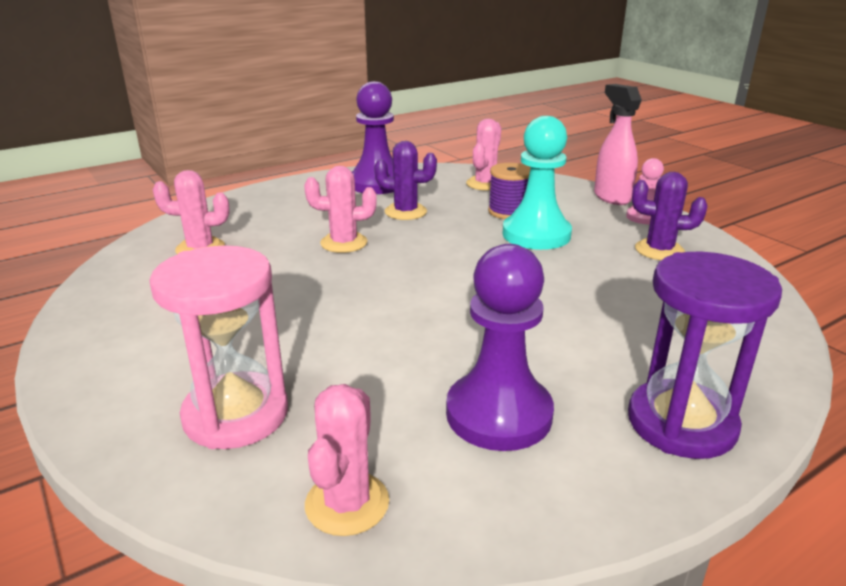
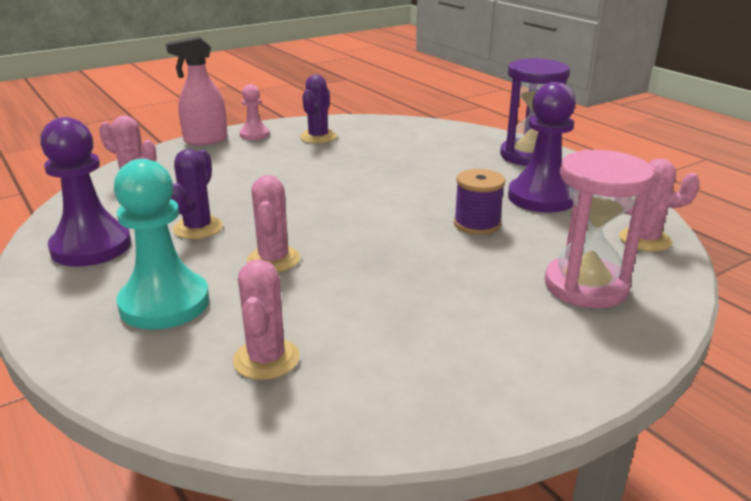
camera: 90 degrees left, 0 degrees up
(508, 212) = (221, 180): purple spool -> purple spool (477, 224)
(536, 234) = (278, 172): turquoise pawn -> turquoise pawn (164, 303)

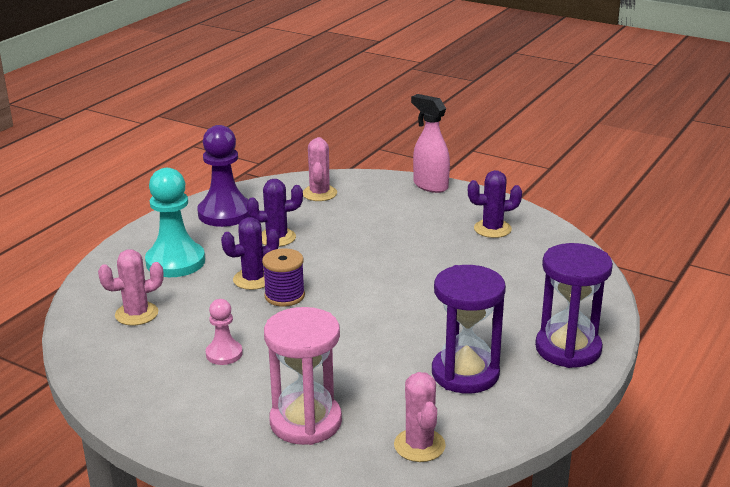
camera: 65 degrees right, 0 degrees up
(254, 135) = (465, 200): pink pawn -> pink pawn (224, 354)
(273, 259) = (253, 279): pink cactus -> purple cactus
(477, 224) = (377, 350): purple spool -> purple spool (284, 296)
(541, 197) = (465, 373): purple pawn -> purple hourglass

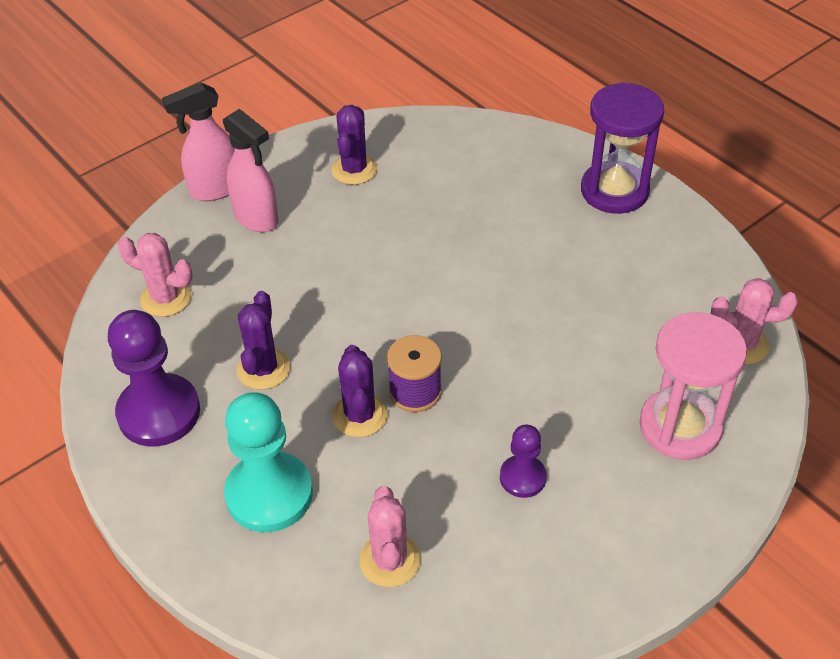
camera: 70 degrees left, 20 degrees up
(224, 354) = (522, 477): pink pawn -> purple pawn
(413, 205) = (256, 218): none -> pink spray bottle
(465, 373) = (632, 277): purple hourglass -> none

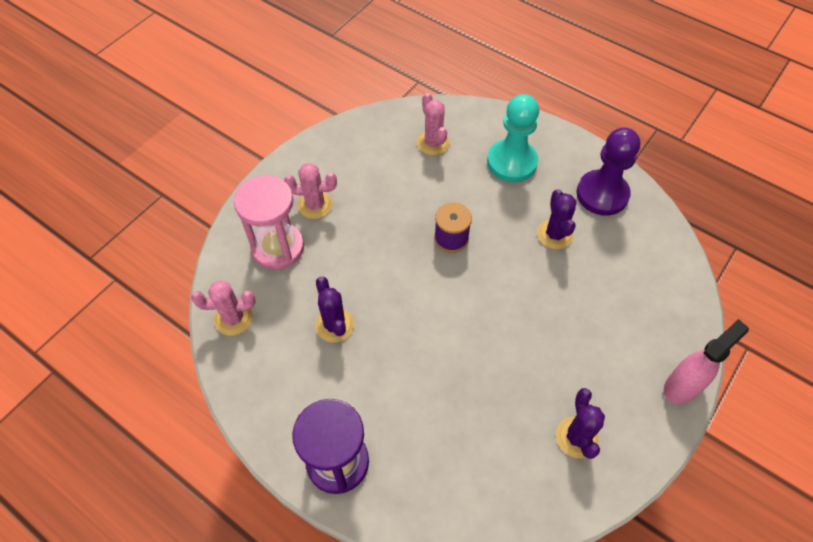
camera: 165 degrees right, 10 degrees up
(166, 298) = (651, 273): pink cactus -> pink cactus (315, 205)
(256, 218) = (630, 361): pink spray bottle -> none
(360, 415) = (480, 216): purple cactus -> purple cactus (334, 325)
(522, 477) = (371, 198): purple pawn -> none

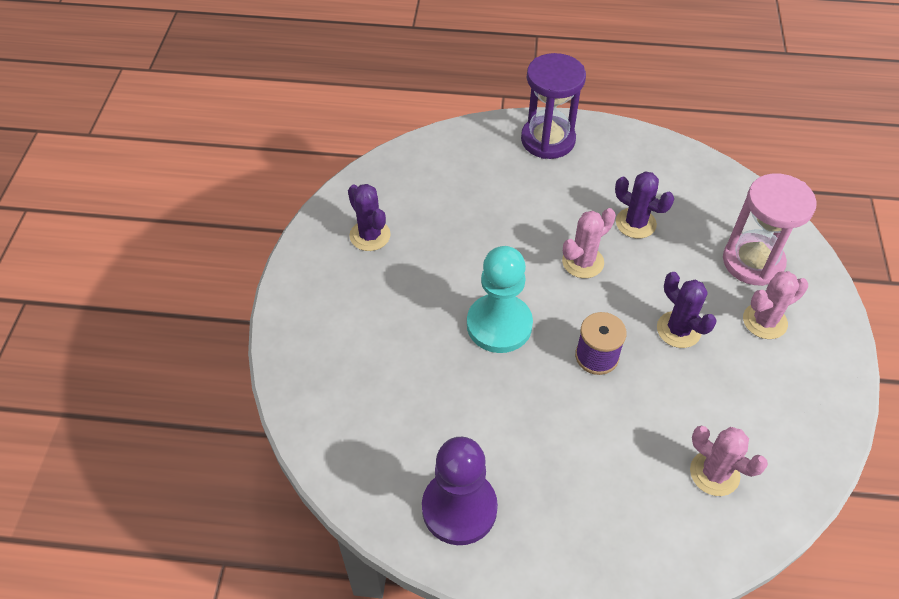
camera: 150 degrees right, 5 degrees down
(233, 318) = (723, 189): pink cactus -> pink cactus (583, 262)
(512, 162) = (598, 497): turquoise pawn -> turquoise pawn (499, 325)
(555, 234) = (488, 419): purple cactus -> purple cactus (678, 330)
(682, 386) = (287, 319): pink spray bottle -> none

